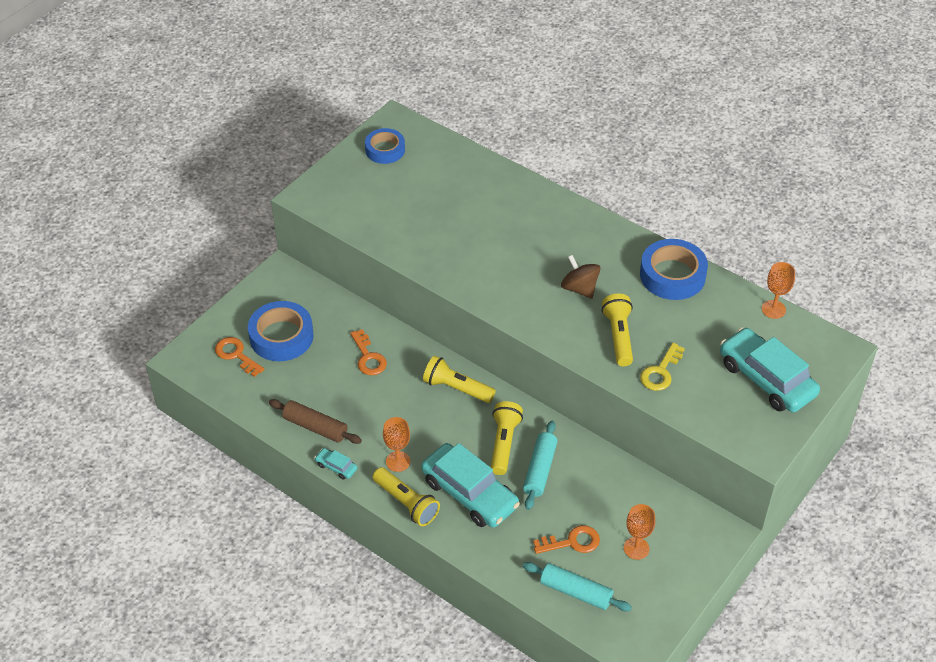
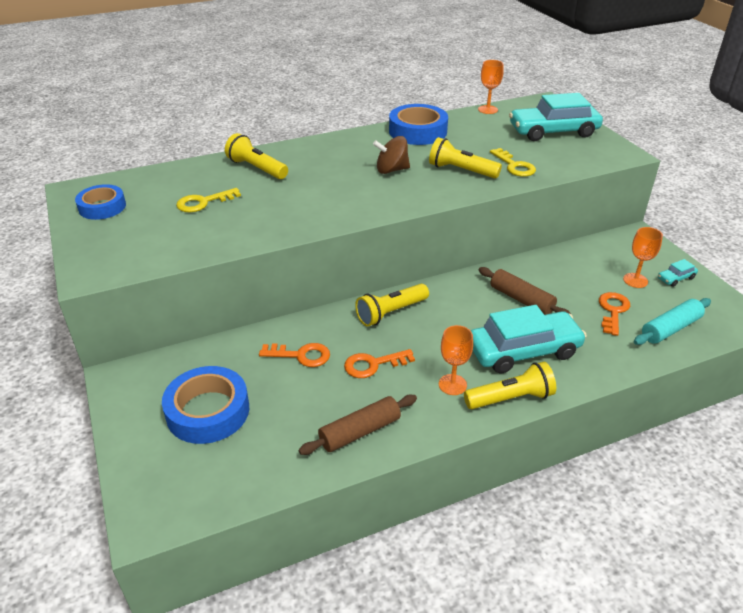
camera: 60 degrees left, 10 degrees down
(236, 355) = (194, 462): orange key -> orange key (373, 364)
(336, 467) = (428, 435): turquoise car -> turquoise car (676, 278)
(434, 200) = (203, 202): none -> yellow key
(504, 443) = (477, 308): yellow flashlight -> yellow flashlight (257, 168)
(540, 470) = (521, 299): turquoise rolling pin -> brown rolling pin

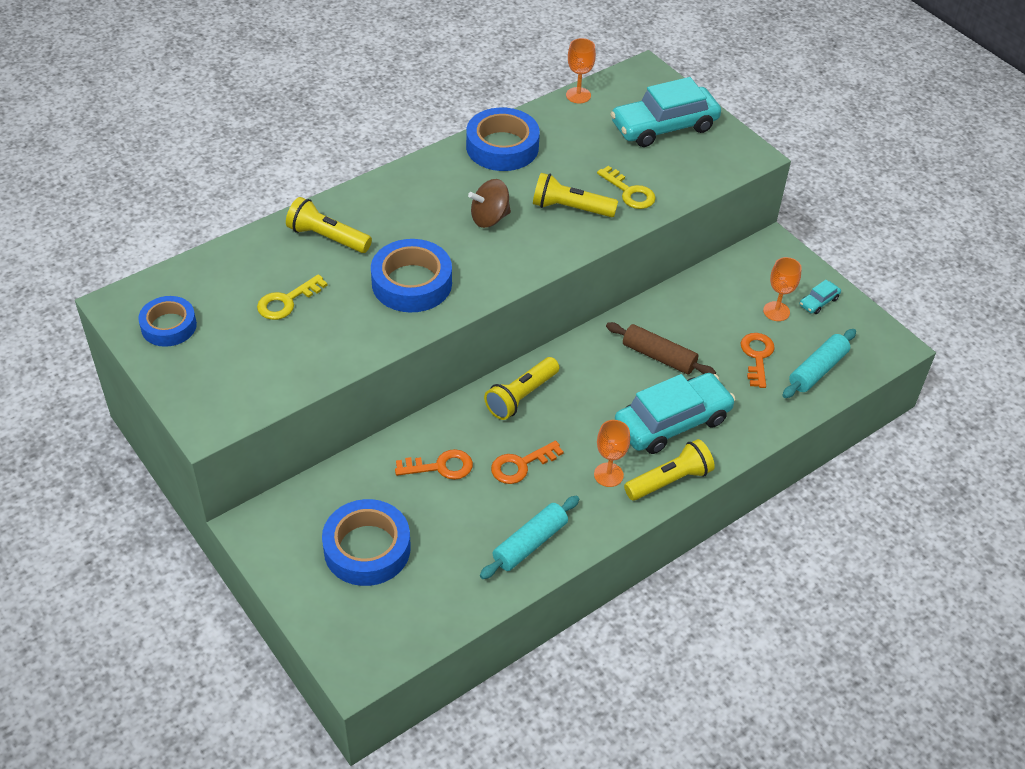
camera: 15 degrees left, 10 degrees up
(310, 202) = (412, 283): none -> blue tape
(360, 432) = (530, 543): brown rolling pin -> turquoise rolling pin

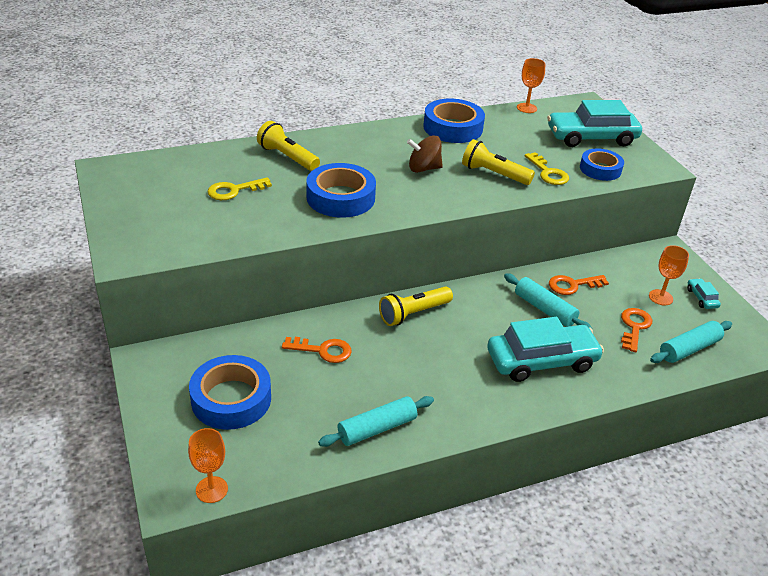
camera: 15 degrees right, 10 degrees down
(169, 326) = (133, 188): blue tape -> blue tape (600, 169)
(521, 465) = (393, 364): orange key -> orange key (572, 285)
(608, 475) = (469, 389): orange goblet -> orange goblet (211, 489)
(659, 356) = (544, 309): brown rolling pin -> turquoise rolling pin
(670, 481) = (525, 407): yellow flashlight -> none
(818, 302) = (701, 298): turquoise car -> turquoise car turned 105 degrees clockwise

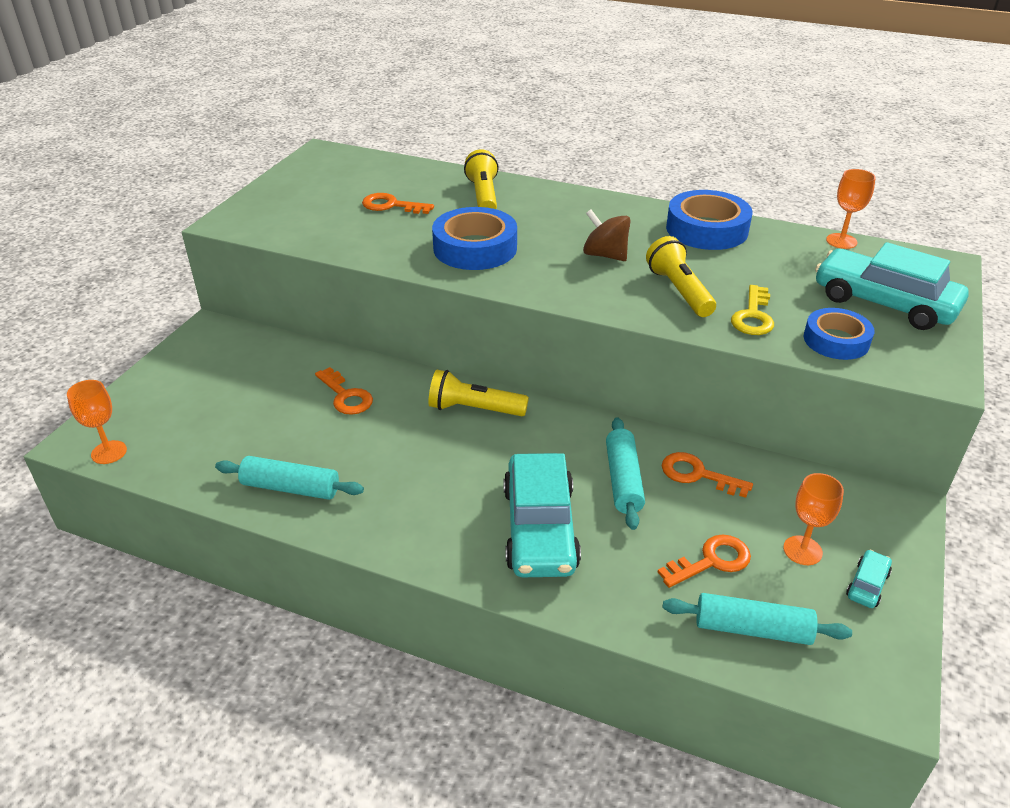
camera: 45 degrees right, 0 degrees up
(231, 399) = (221, 393): blue tape -> none
(234, 190) = (391, 205): yellow key -> orange key
(541, 361) = (540, 528): turquoise car -> turquoise car turned 60 degrees clockwise

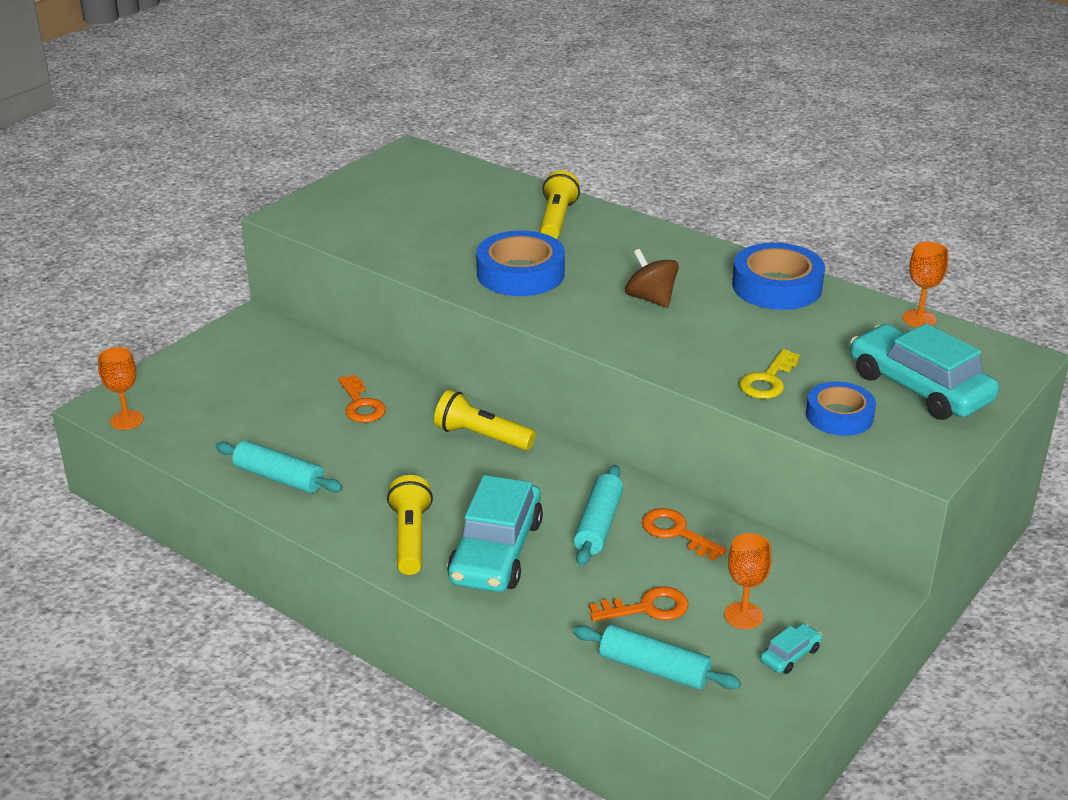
camera: 15 degrees right, 5 degrees down
(391, 205) = (456, 218): orange key -> none
(679, 291) = (707, 345): yellow flashlight -> yellow flashlight (411, 538)

